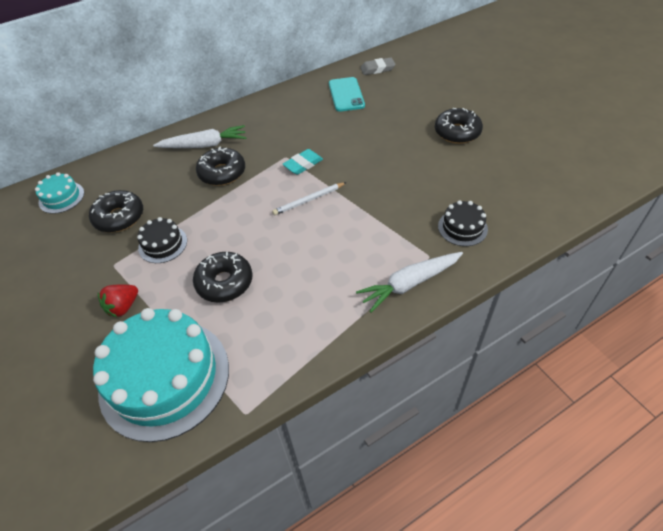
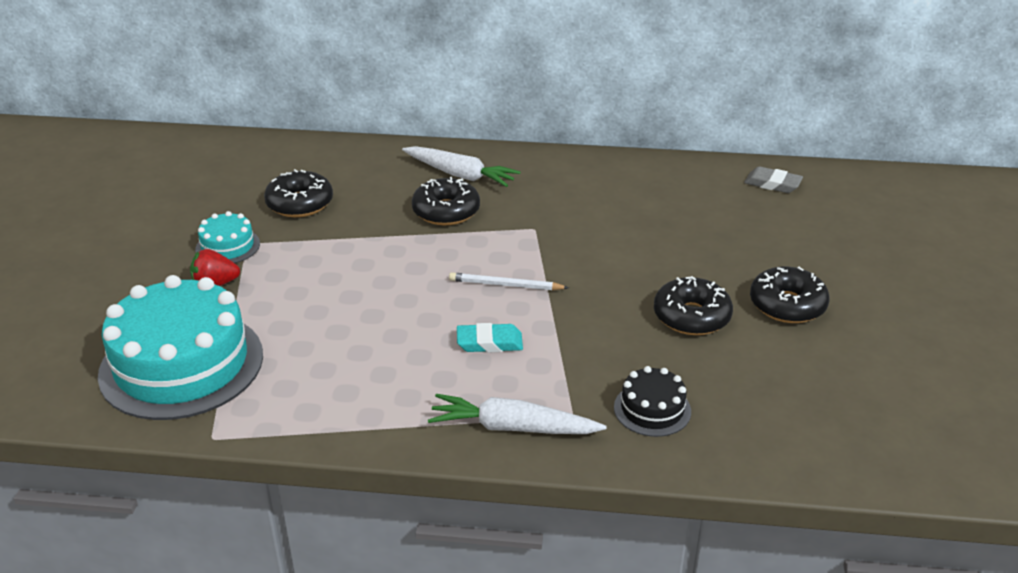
camera: 35 degrees right, 15 degrees down
(61, 197) = (270, 159): turquoise cake -> turquoise cake (227, 246)
(163, 244) = (310, 249): black cake -> none
(224, 282) = (326, 315): black donut -> black donut (691, 316)
(303, 164) = (544, 246): turquoise eraser -> turquoise eraser (489, 342)
(346, 94) = (691, 195): turquoise phone -> none

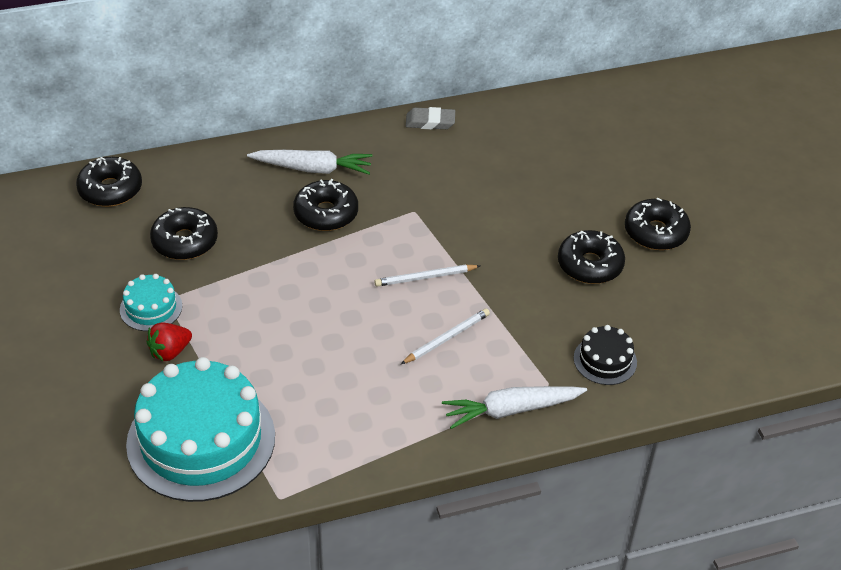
camera: 25 degrees left, 10 degrees up
(268, 152) = (110, 190): none -> black donut
(489, 342) = (446, 338): turquoise eraser -> white pencil
(772, 184) = (585, 109): grey eraser -> grey eraser (430, 122)

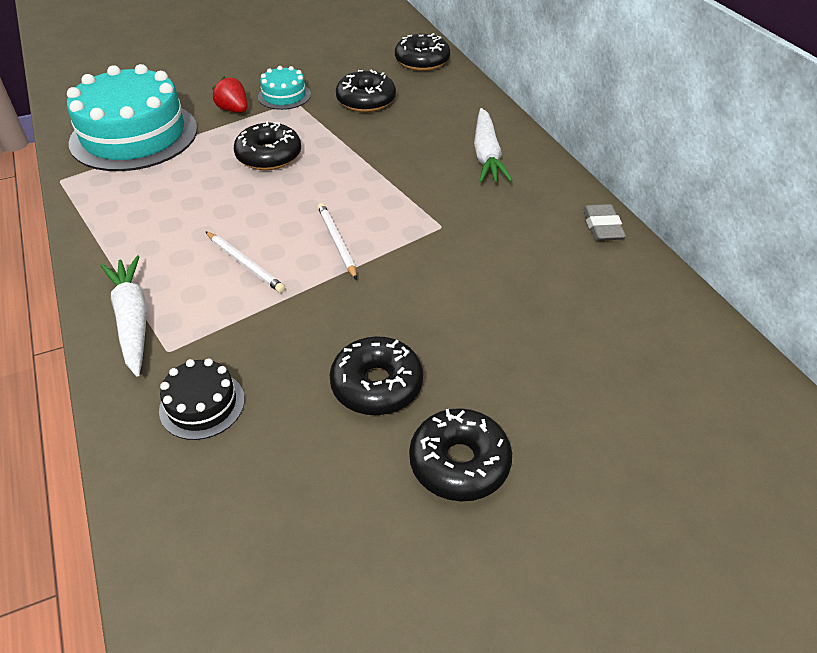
camera: 85 degrees right, 0 degrees up
(326, 213) = (421, 169): black donut -> black donut (269, 156)

